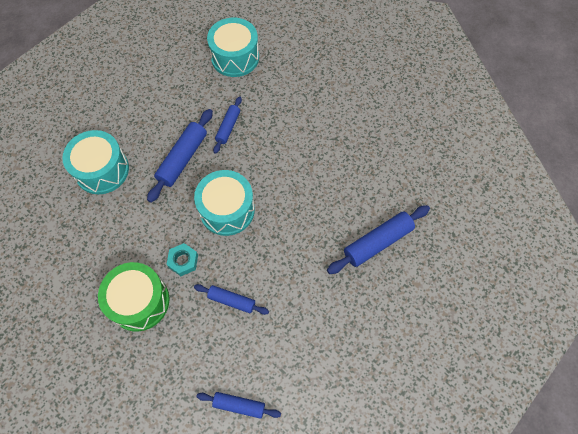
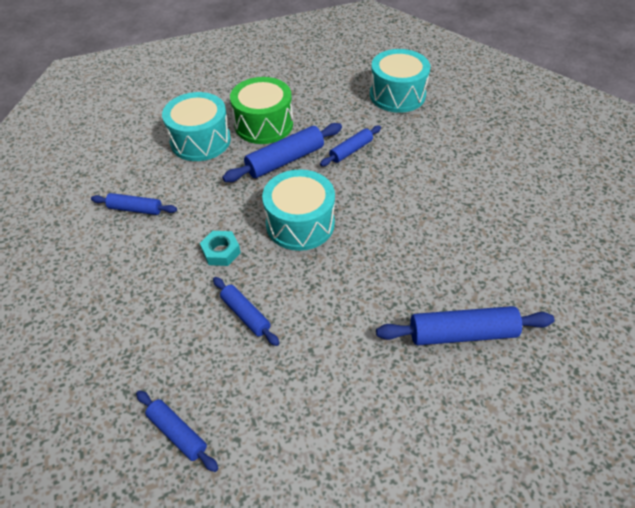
camera: 30 degrees right, 15 degrees down
(91, 257) = (135, 209): none -> blue rolling pin
(139, 301) = (150, 269): green drum -> green drum (264, 124)

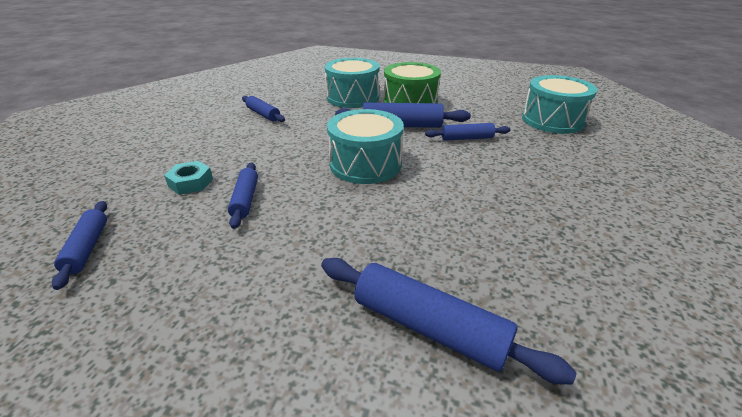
camera: 35 degrees right, 15 degrees down
(221, 252) = (283, 156): turquoise nut -> turquoise nut (191, 183)

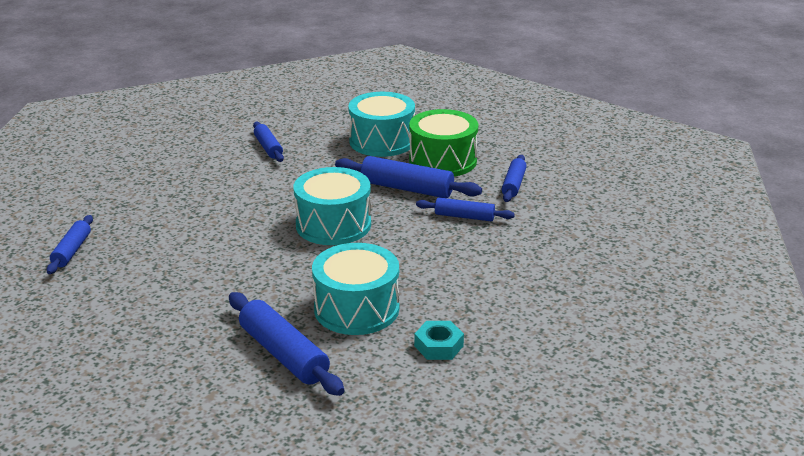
camera: 20 degrees right, 5 degrees down
(191, 183) = (165, 212): turquoise nut -> turquoise nut (438, 346)
(245, 199) = (204, 237): blue rolling pin -> blue rolling pin (513, 184)
(552, 120) = (591, 213): turquoise drum -> turquoise drum (356, 309)

